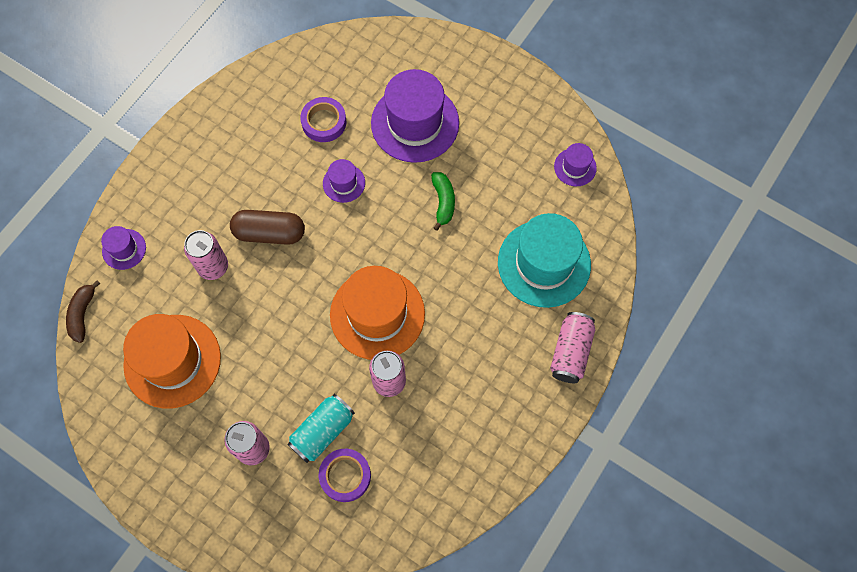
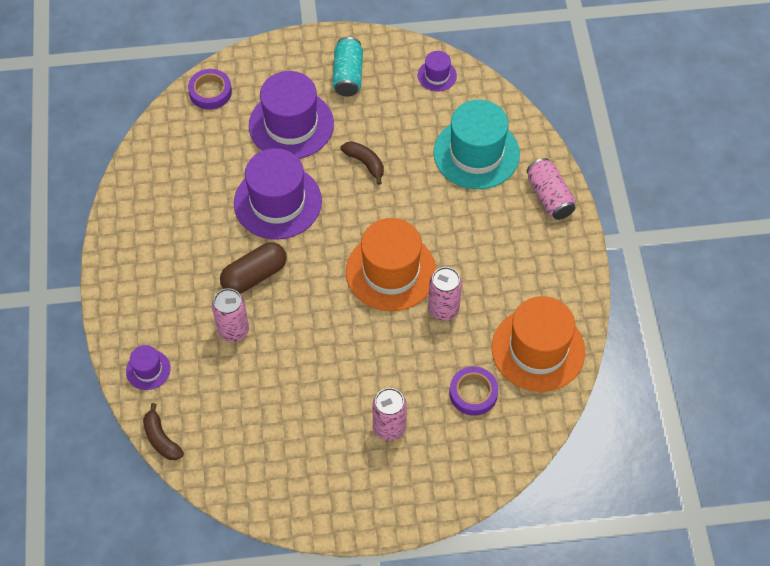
camera: 40 degrees left, 10 degrees down
(172, 361) = (267, 417): orange hat -> orange hat (538, 349)
(322, 431) = (428, 377): turquoise can -> turquoise can (348, 75)
(324, 122) = (220, 171): purple tape -> purple tape (210, 92)
(344, 183) = (277, 202): purple hat -> purple hat, size x2.12
(443, 202) = (365, 163): green banana -> brown banana

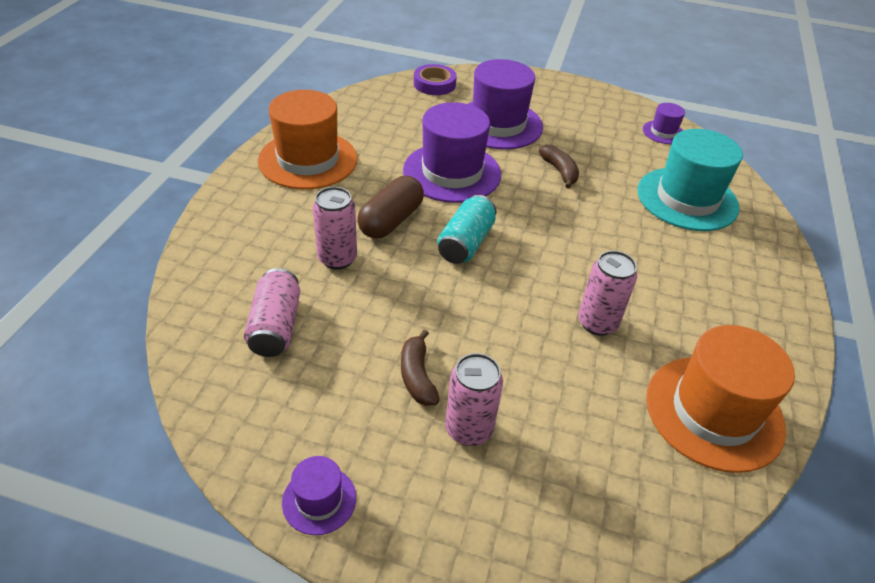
camera: 20 degrees right, 15 degrees down
(148, 370) = (220, 261): purple hat -> purple hat (319, 500)
(161, 439) = (181, 332): brown banana -> brown banana (417, 376)
(254, 276) = (391, 221): brown capsule -> brown capsule turned 45 degrees counterclockwise
(348, 75) = (572, 108): turquoise can -> turquoise can (466, 243)
(391, 271) = (547, 266): orange hat -> orange hat (308, 160)
(473, 393) = (604, 431): purple tape -> none
(549, 197) = (766, 260): pink can -> pink can (276, 326)

